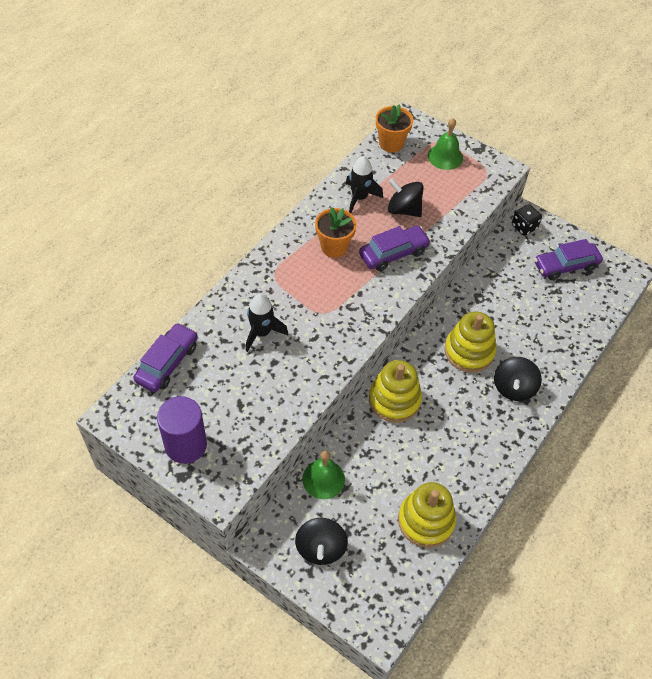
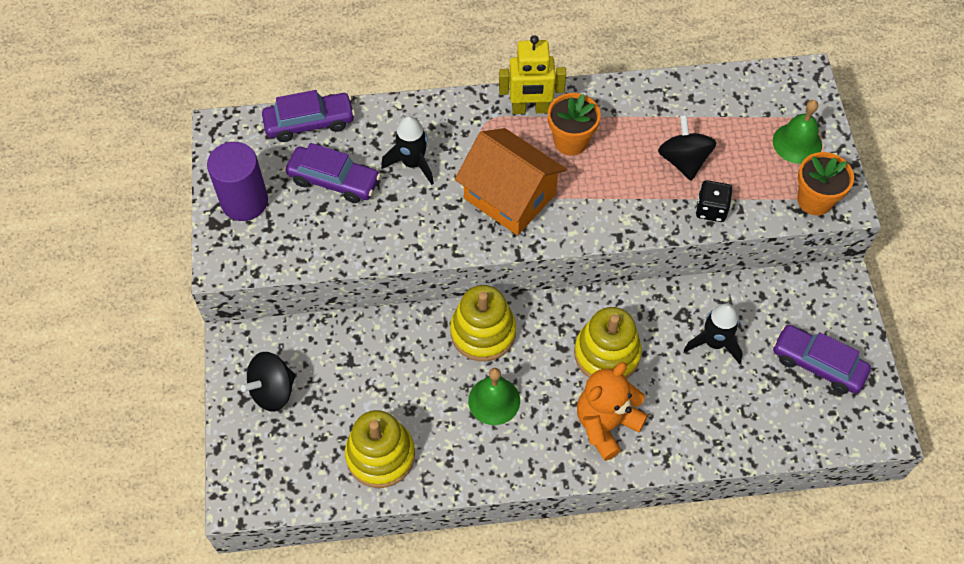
camera: 50 degrees right, 5 degrees up
(290, 247) = (530, 109): none -> yellow robot
(323, 479) = (342, 339): green bell -> green bell (494, 400)
(339, 304) = (510, 196): none -> orange house
(359, 198) = (654, 115): black rocket -> black rocket (714, 343)
(391, 143) = (756, 86): orange flower pot -> orange flower pot (814, 200)
(393, 253) = (619, 193): purple car -> purple car (334, 180)
(513, 388) = (606, 424): black spinning top -> orange teddy bear
(524, 227) = (824, 289): black dice -> black dice (711, 209)

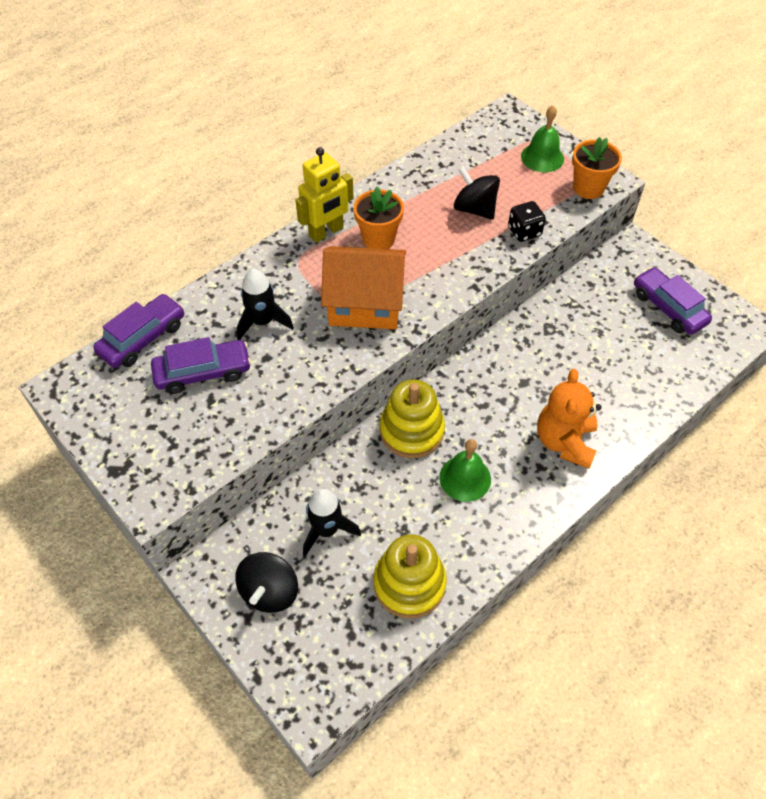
camera: 35 degrees left, 5 degrees down
(244, 201) = (131, 435): purple cylinder -> none
(607, 354) = (520, 389): yellow stacking toy -> none
(714, 343) = (588, 335): black rocket -> black rocket (327, 530)
(817, 364) = (668, 308): purple car -> purple car turned 60 degrees clockwise

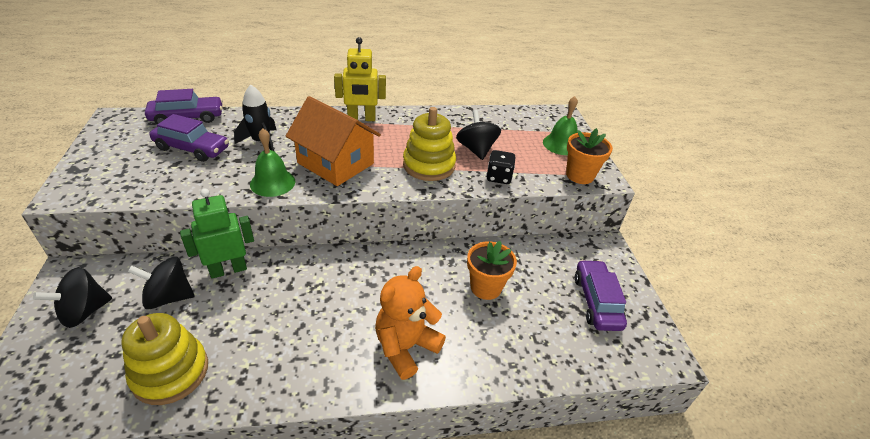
camera: 30 degrees right, 15 degrees down
(327, 530) = (169, 297): black rocket -> black spinning top
(347, 472) = (228, 270): none -> green robot
(378, 239) = (390, 136): orange flower pot -> orange flower pot (486, 287)
(411, 430) = (302, 270): yellow stacking toy -> yellow stacking toy (429, 165)
(465, 478) = (300, 324): green bell -> green bell (272, 182)

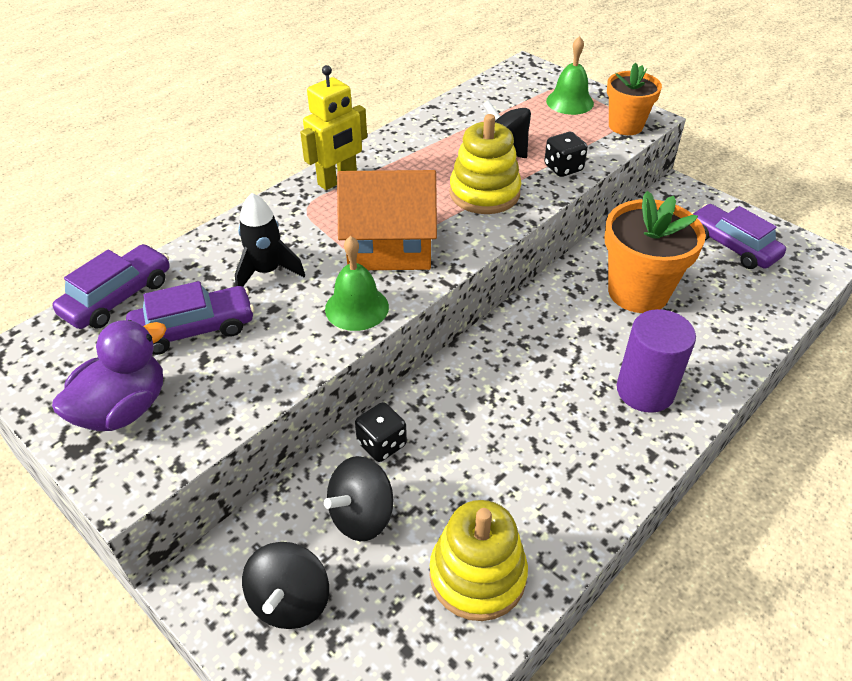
camera: 35 degrees left, 5 degrees up
(114, 164) = (124, 409): none -> purple duck
(228, 270) = (381, 444): green robot -> black dice
(405, 347) = (645, 390): orange teddy bear -> purple cylinder
(486, 287) = (638, 292): orange flower pot -> orange flower pot, size x1.59

